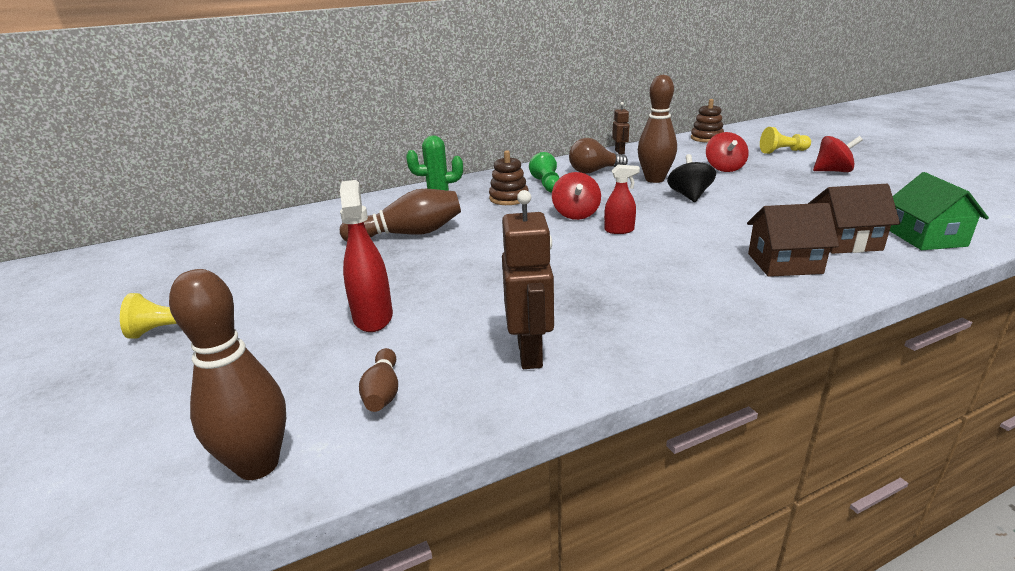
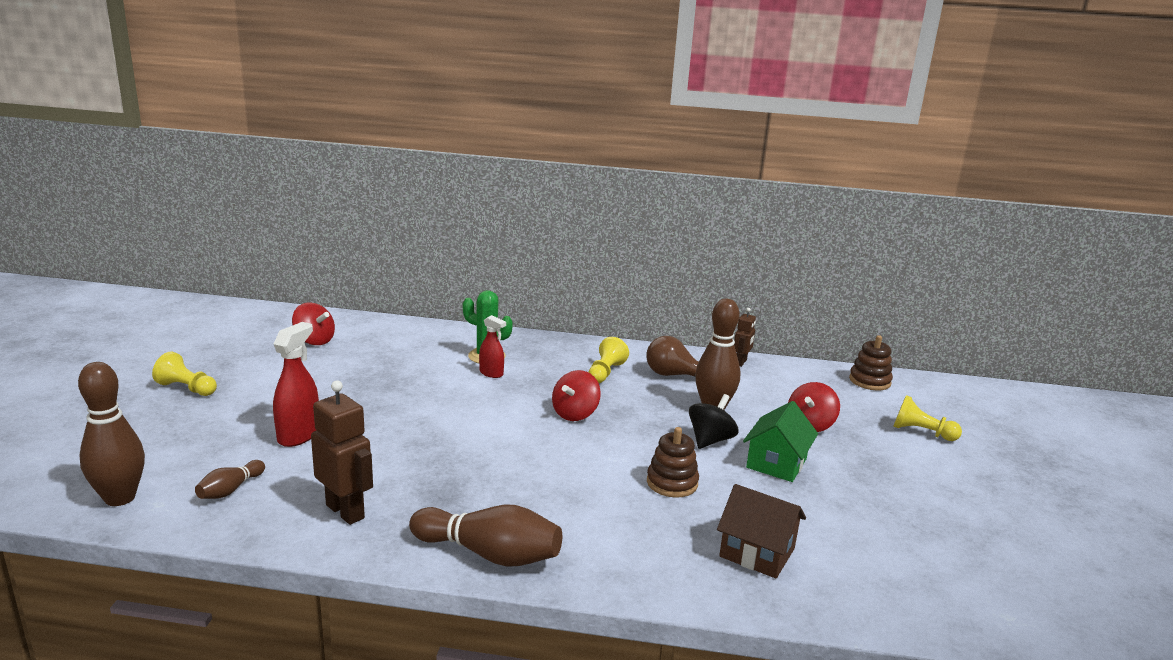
camera: 30 degrees right, 5 degrees down
(408, 234) = (421, 375): brown bowling pin -> brown bowling pin (489, 554)
(509, 198) = (549, 373): brown stacking toy -> brown stacking toy (672, 483)
(530, 353) = (345, 511): brown robot -> brown robot turned 75 degrees counterclockwise
(547, 185) = (605, 372): green pawn -> yellow pawn
(619, 230) = (581, 446): red spray bottle -> red spray bottle (491, 373)
(784, 263) = (657, 543): brown house -> none
(833, 171) = (925, 479): red spinning top -> red spinning top (314, 340)
(926, 238) = (850, 590): green house -> green house (776, 463)

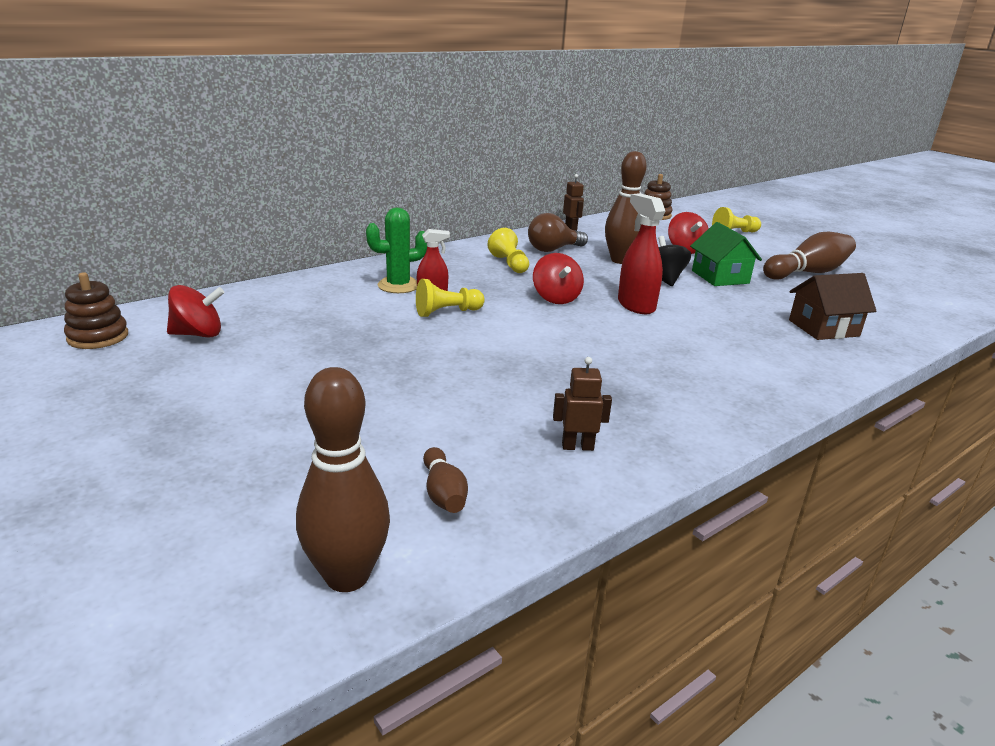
camera: 45 degrees left, 5 degrees up
(187, 388) = (150, 438): yellow pawn -> yellow pawn (447, 312)
(299, 435) = (389, 415): red spray bottle -> red spray bottle (636, 305)
(345, 511) = (577, 446): brown robot -> brown robot, size x0.58
(489, 554) = (728, 412): brown bowling pin -> brown bowling pin (807, 273)
(672, 483) = (704, 313): brown stacking toy -> brown stacking toy (98, 337)

